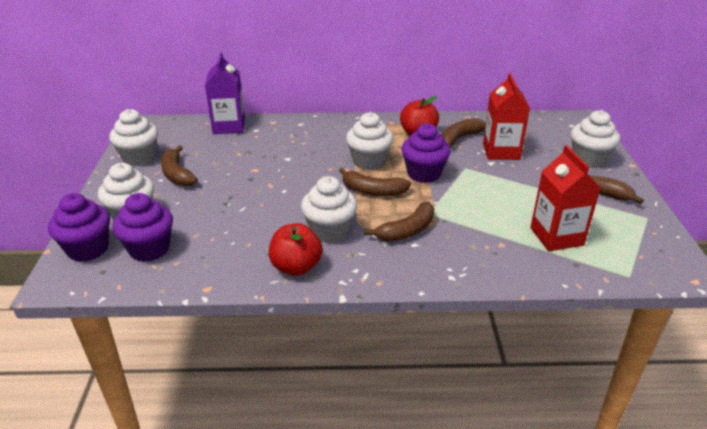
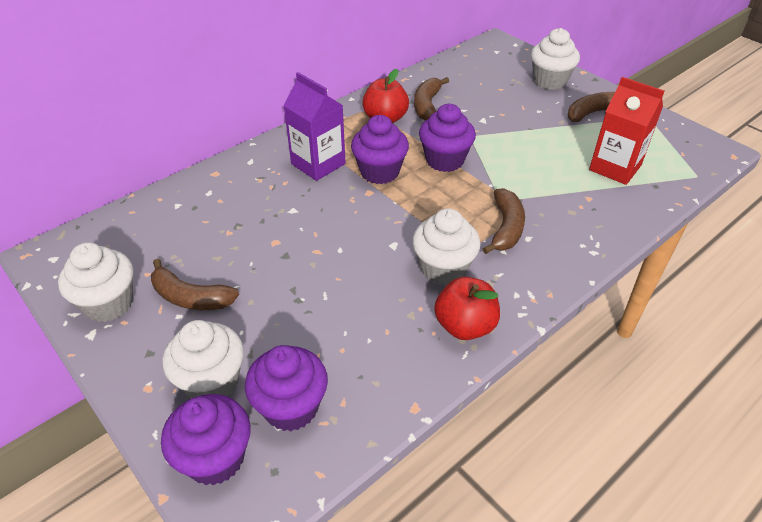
camera: 40 degrees left, 10 degrees up
(229, 126) = (169, 204): purple carton -> purple carton (318, 164)
(369, 162) = (379, 172): white cupcake -> purple cupcake
(373, 191) = (424, 202): brown banana -> none
(501, 151) = (477, 104): red carton -> none

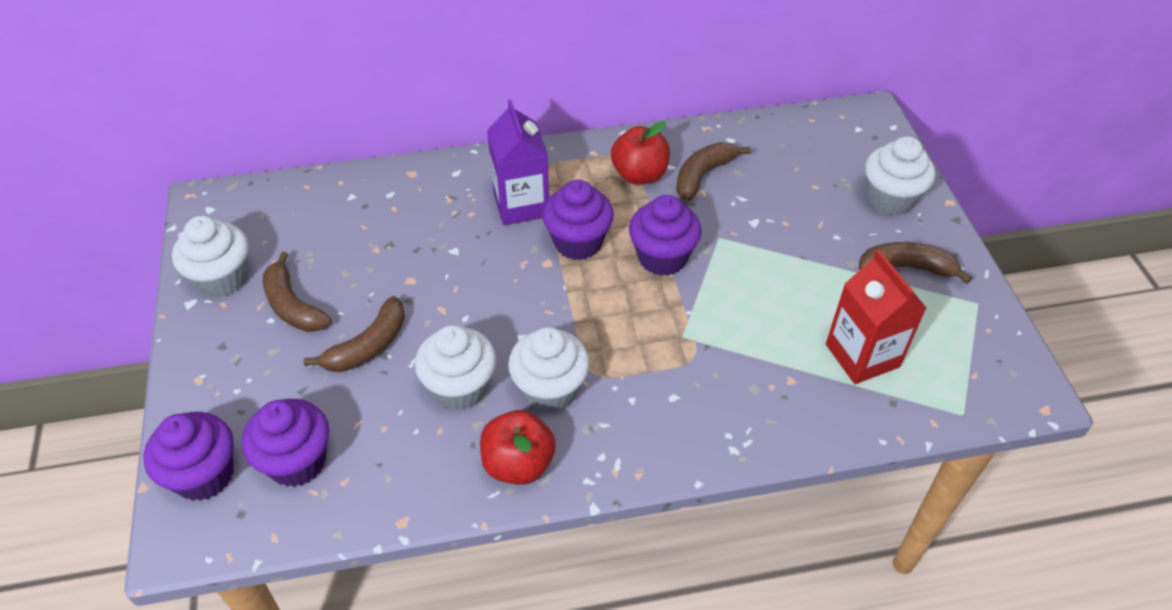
camera: 30 degrees right, 5 degrees up
(212, 382) = (251, 401): white cupcake -> white cupcake (460, 387)
(506, 228) = (658, 373): brown banana -> brown banana (368, 346)

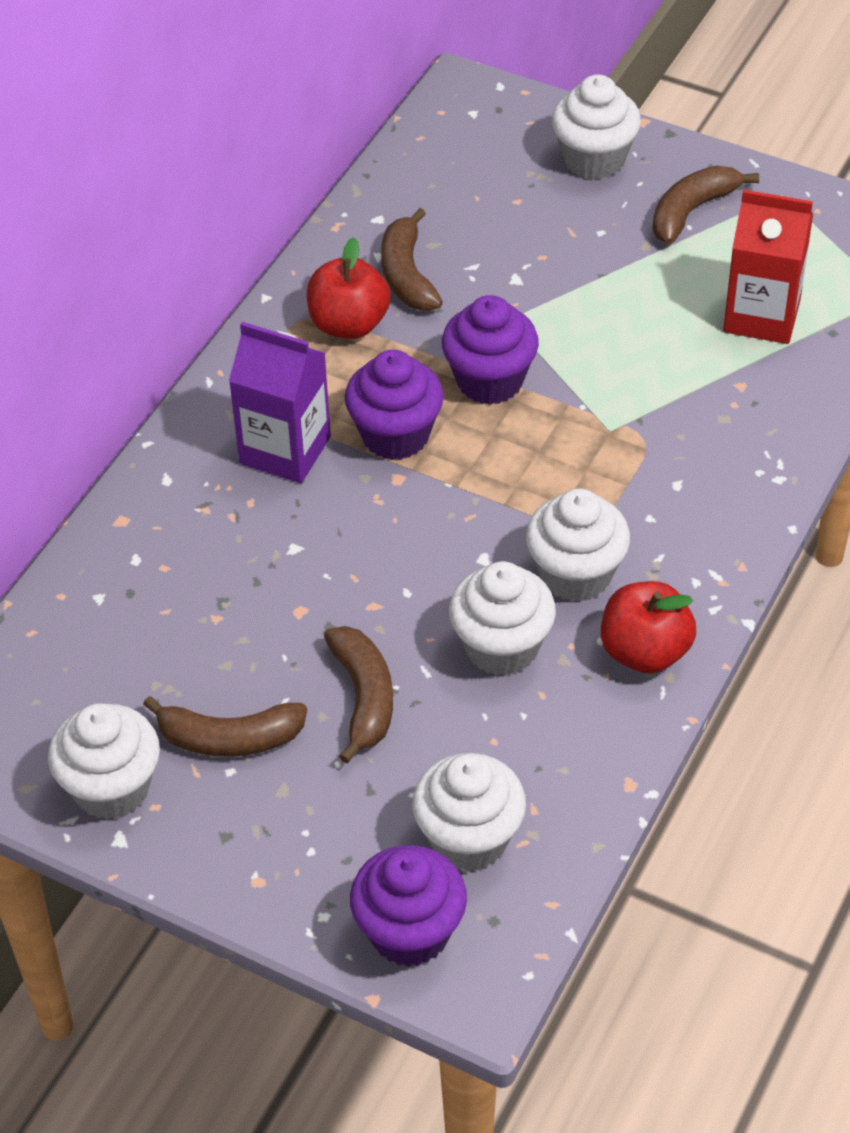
camera: 50 degrees left, 0 degrees up
(297, 462) = (469, 838): purple cupcake -> white cupcake

